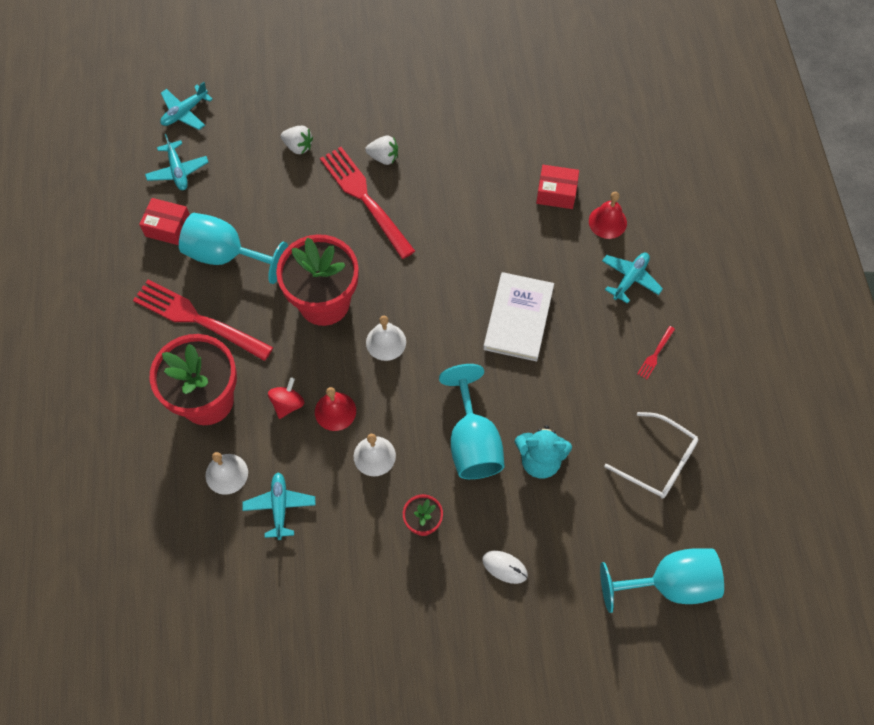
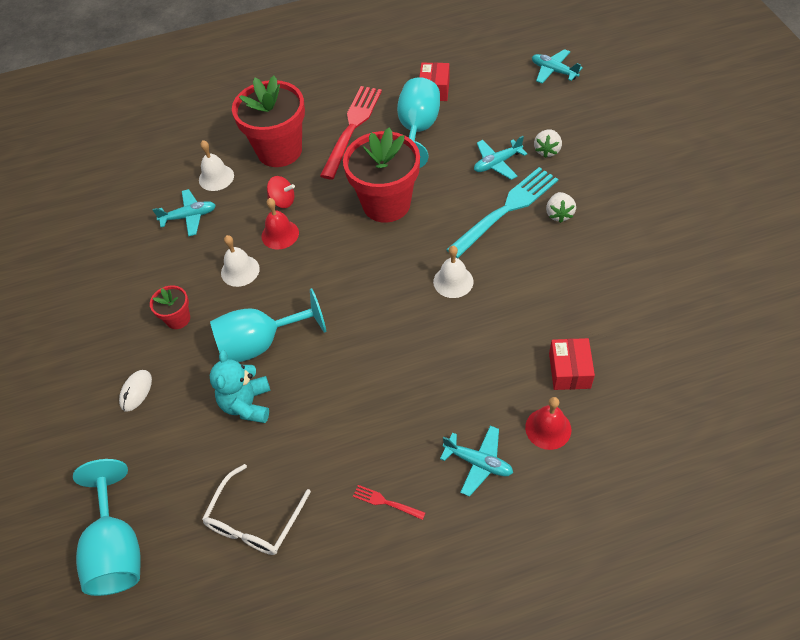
camera: 85 degrees right, 10 degrees down
(178, 170) = (492, 81): turquoise plane -> turquoise plane (497, 163)
(365, 199) = (506, 210): red fork -> turquoise fork
(386, 342) = (355, 256): white bell -> white bell (453, 281)
(518, 318) = (403, 359): white book -> none

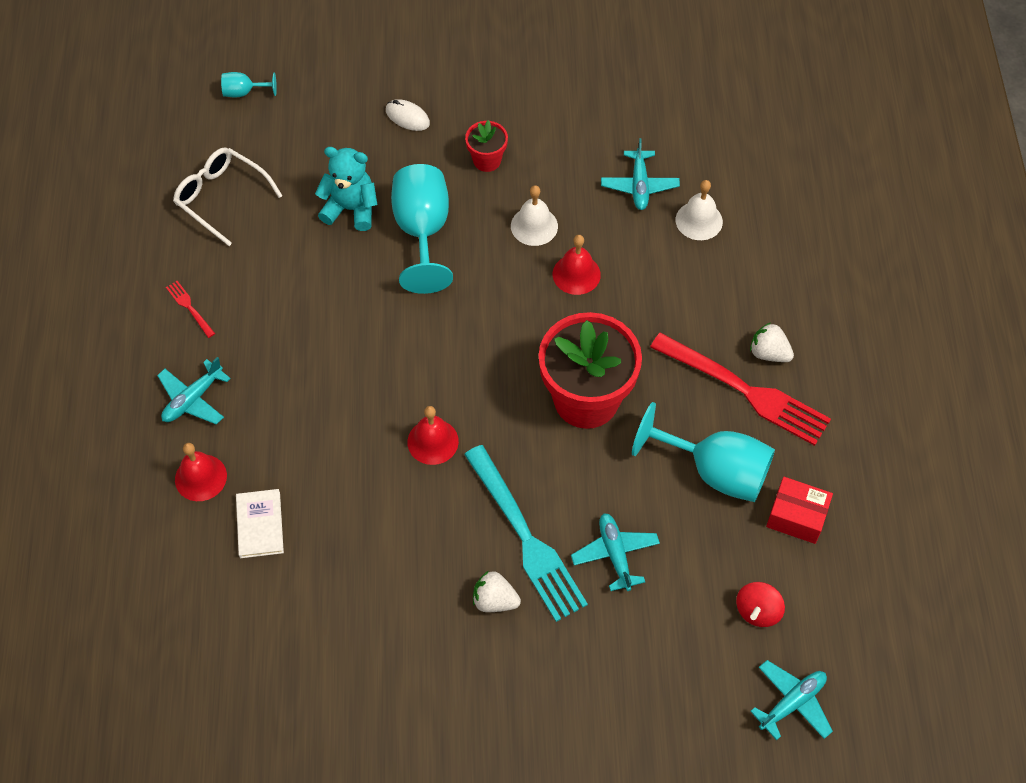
camera: 100 degrees right, 5 degrees up
(117, 548) = (244, 92): turquoise goblet -> turquoise goblet, size x0.46
(279, 150) = (726, 297): red flower pot -> none
(282, 201) = (631, 286): red spinning top -> red spinning top (757, 611)
(386, 502) = (189, 307): red fork -> red fork turned 75 degrees counterclockwise
(453, 281) = (433, 441): white bell -> red bell
(547, 150) = (618, 628): white strawberry -> white strawberry (769, 353)
(569, 370) = (260, 525): red box -> white book

